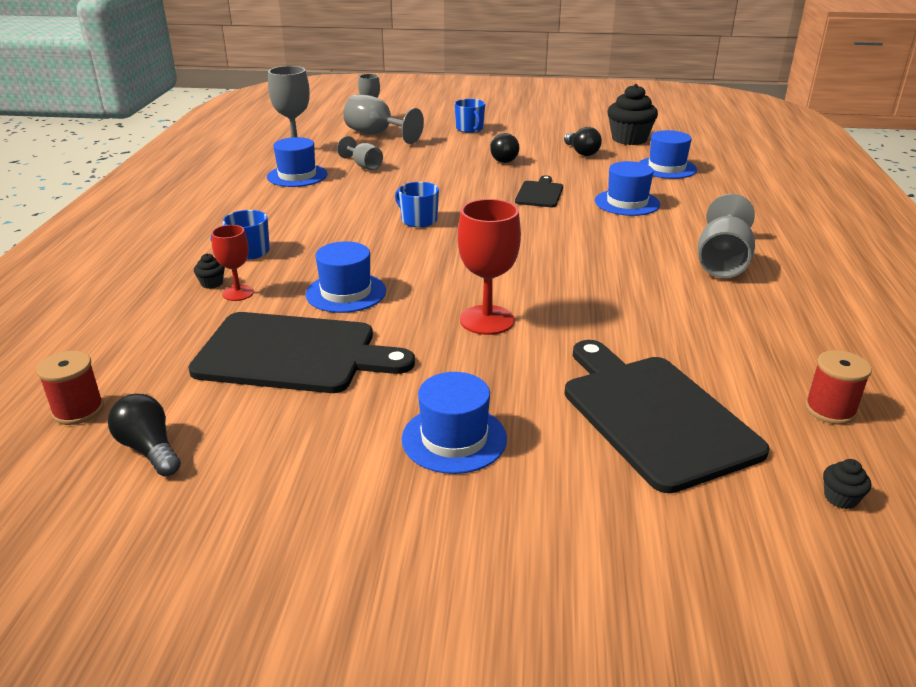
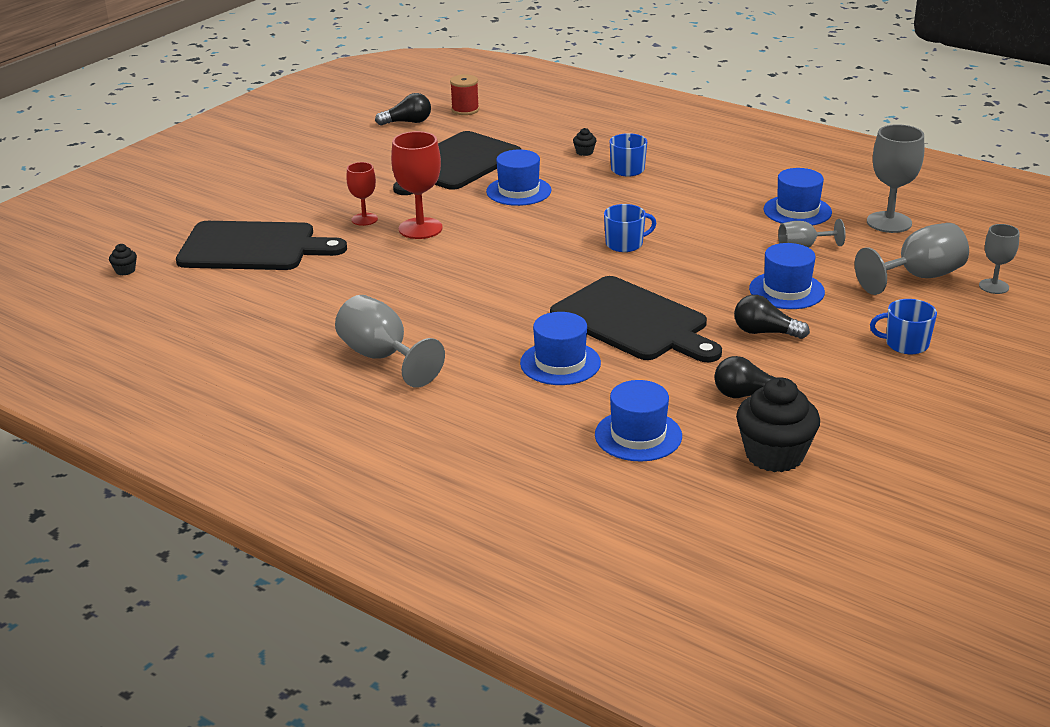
camera: 120 degrees right, 0 degrees up
(238, 293) = (559, 158): red goblet -> red goblet (364, 219)
(454, 438) = (315, 189): blue hat -> blue hat (786, 290)
(539, 193) = (633, 321): black cutting board -> black cutting board, size x1.96
(830, 410) = (175, 304): red spool -> none

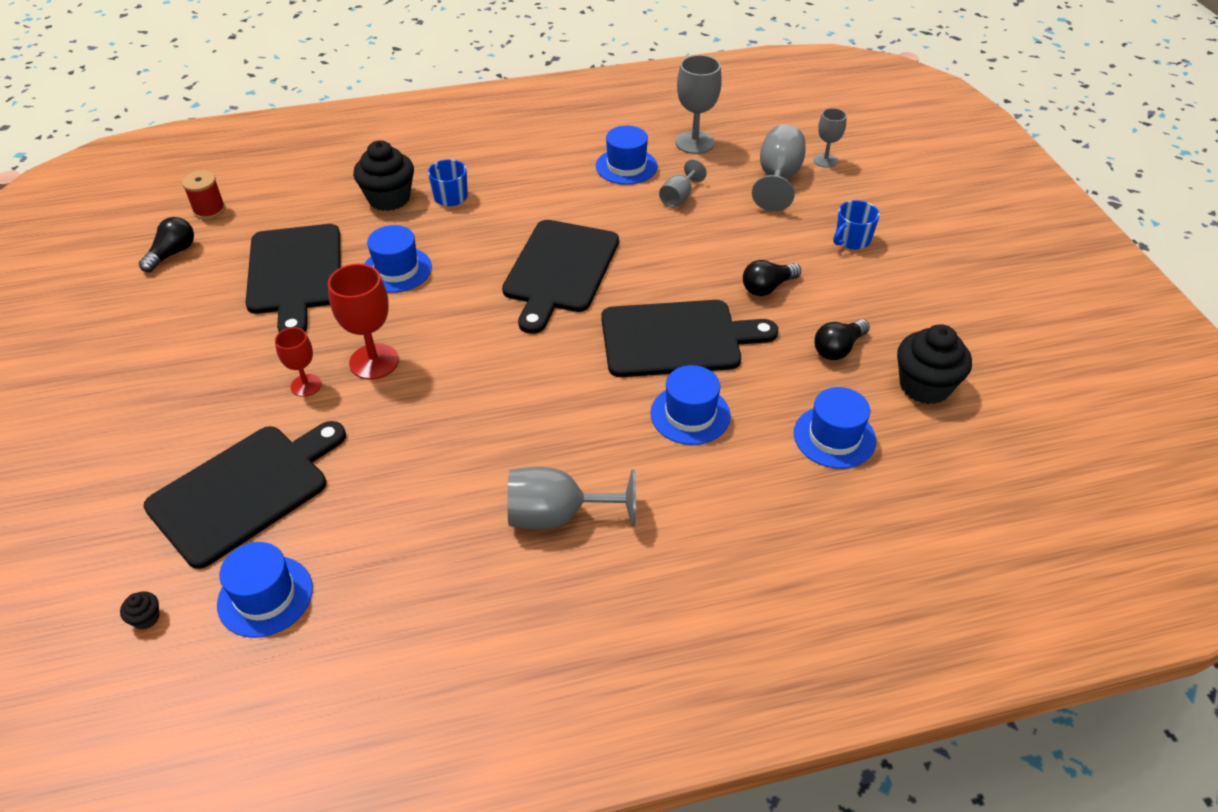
camera: 50 degrees left, 15 degrees up
(584, 152) = (389, 198): black cupcake -> black cupcake, size x2.39
(625, 244) = (560, 270): blue mug -> black cutting board
(786, 290) = (725, 242): blue hat -> blue hat (265, 596)

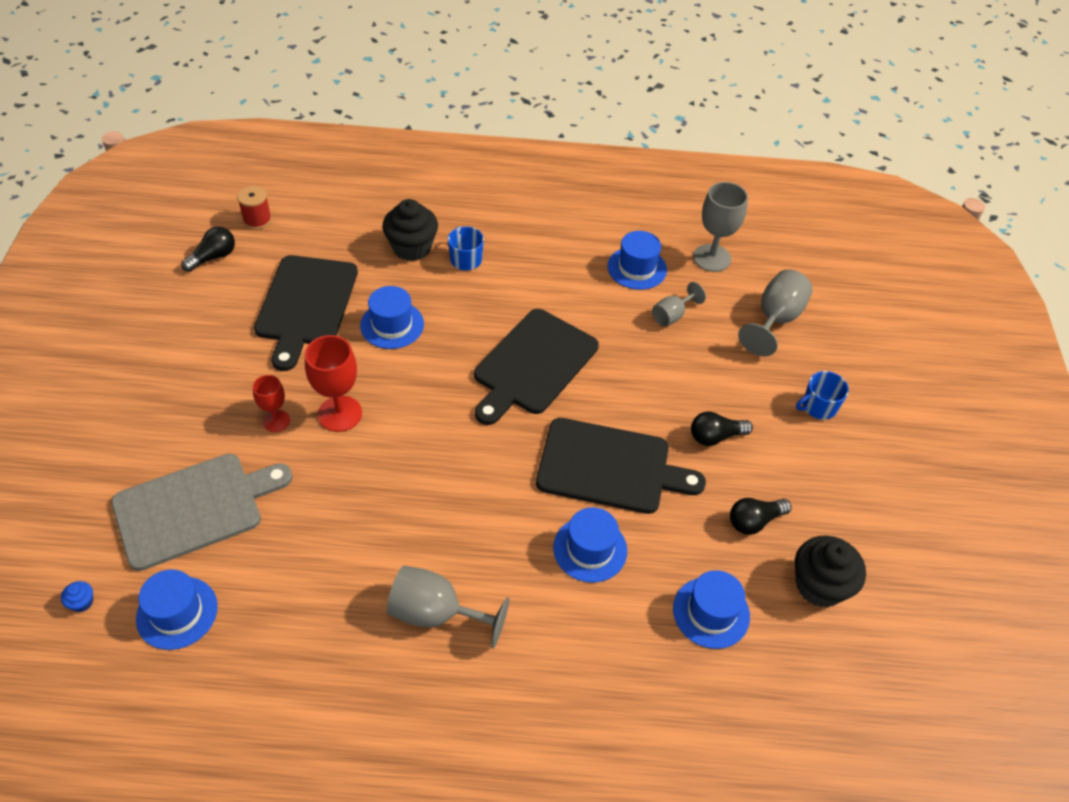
camera: 15 degrees right, 5 degrees up
(146, 618) = (82, 602): black cupcake -> blue cupcake
(244, 490) = (194, 508): black cutting board -> grey cutting board
(825, 160) = (830, 310): grey goblet -> none

